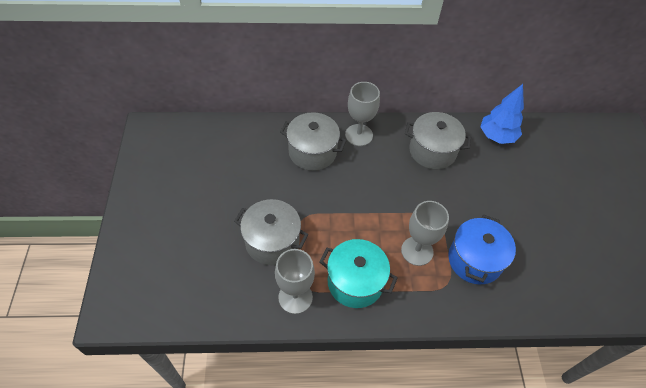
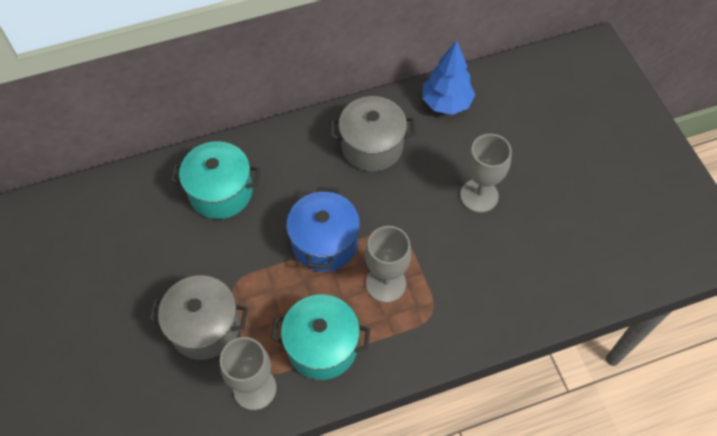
camera: 15 degrees left, 5 degrees up
(312, 152) = (220, 192): grey pot -> turquoise pot
(359, 135) = (273, 151): grey goblet -> grey goblet (479, 195)
(474, 260) = (456, 273): blue pot -> blue pot (324, 242)

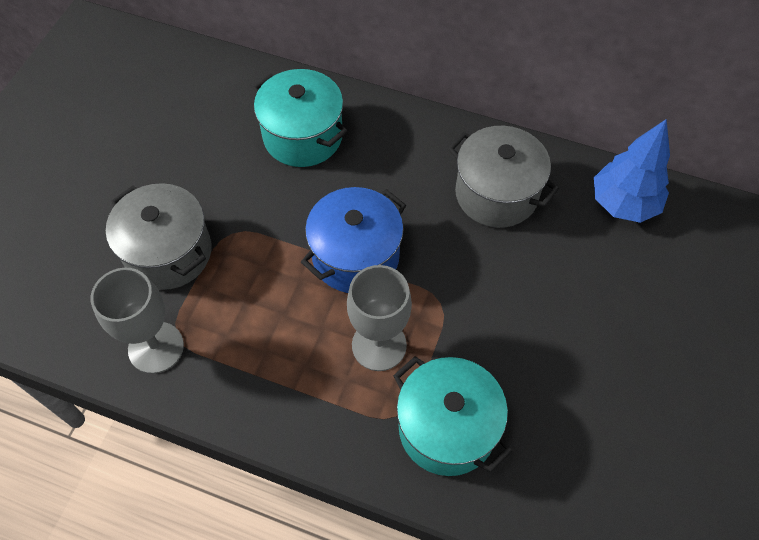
camera: 40 degrees right, 0 degrees up
(322, 346) = (256, 358): turquoise pot -> turquoise pot (447, 428)
(479, 195) = (570, 329): grey goblet -> none

